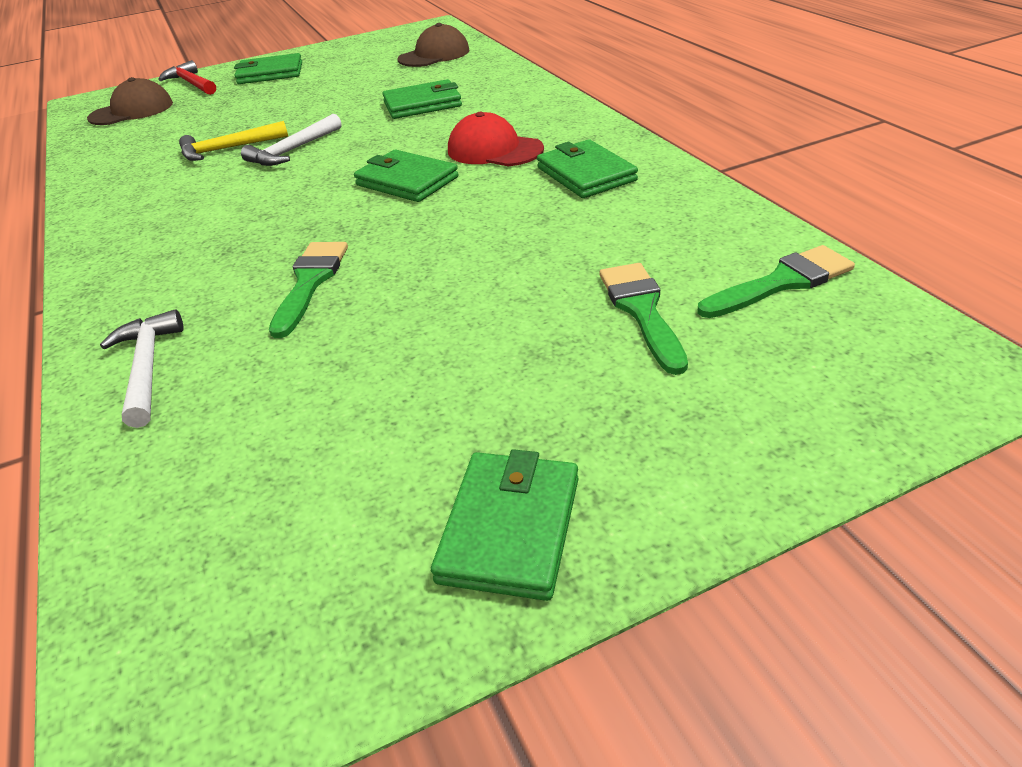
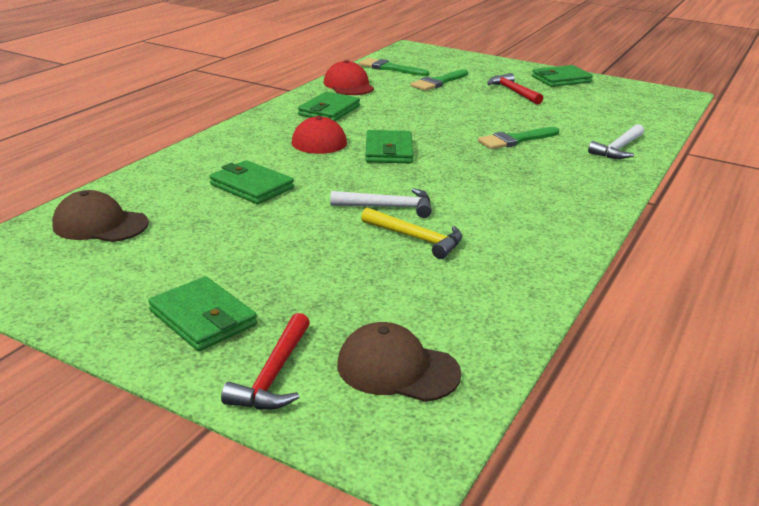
camera: 130 degrees left, 10 degrees down
(501, 387) = (513, 92): none -> red hammer
(695, 213) = (348, 85): none -> red cap

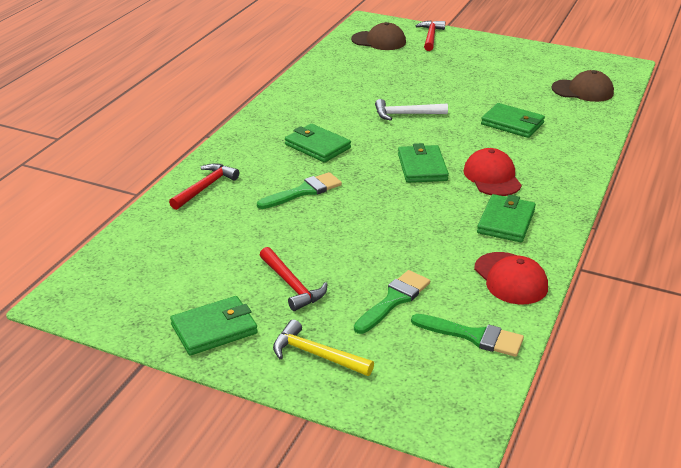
camera: 175 degrees right, 5 degrees up
(203, 318) = (477, 52): green wallet -> green wallet (317, 146)
(416, 238) = (382, 95): yellow hammer -> yellow hammer (316, 355)
(618, 149) = (205, 187): white hammer -> red hammer

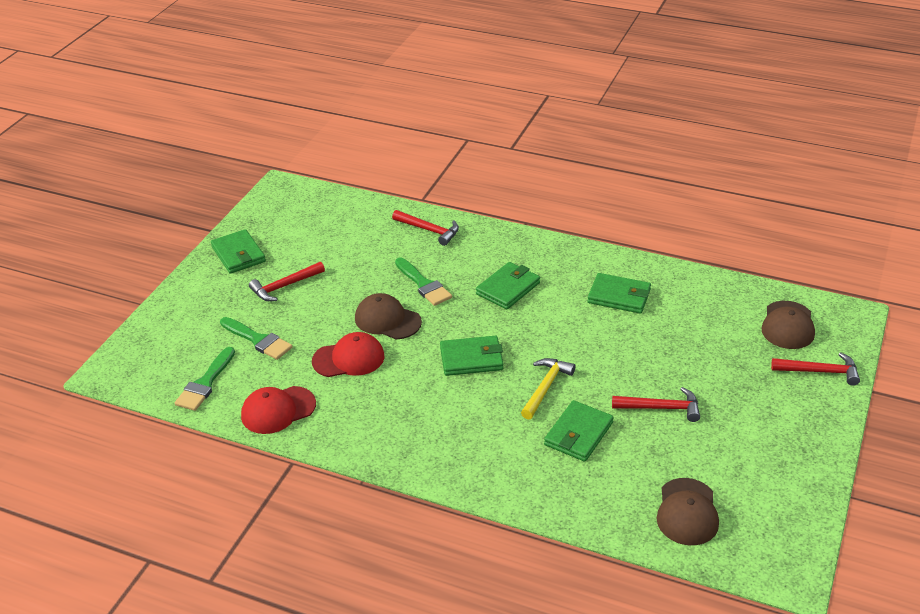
camera: 90 degrees right, 5 degrees up
(316, 355) = (201, 303): yellow hammer -> yellow hammer (545, 388)
(362, 213) = (387, 320): none -> brown cap
(406, 114) = (587, 348): white hammer -> none
(476, 91) = (661, 408): none -> red hammer
(492, 177) = (454, 409): red cap -> red cap (349, 359)
(506, 222) = (369, 414): green wallet -> green wallet (619, 296)

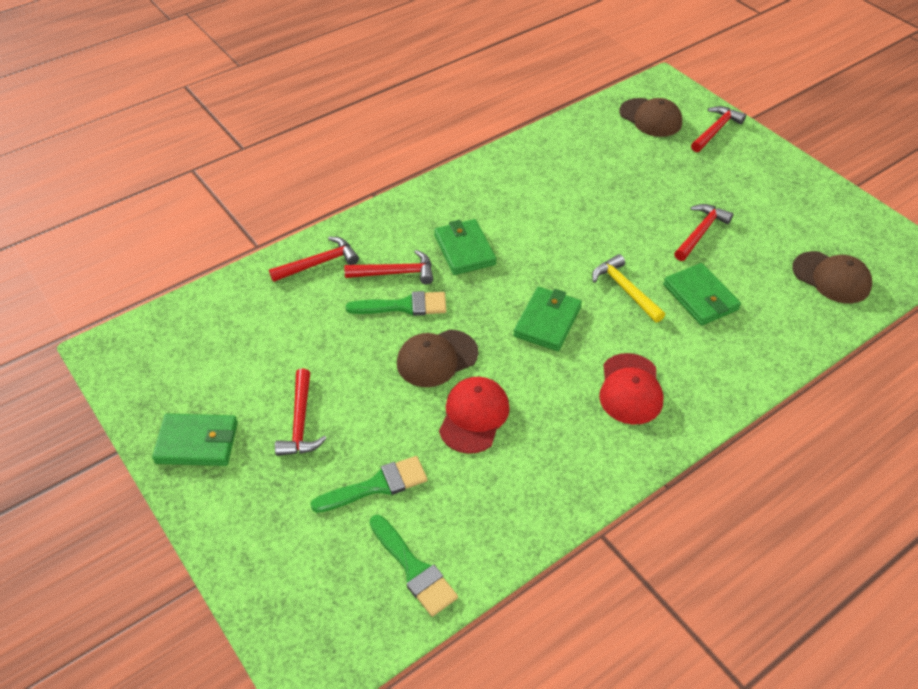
camera: 60 degrees left, 10 degrees up
(278, 410) = (512, 514): red cap -> red cap (630, 389)
(452, 267) = (395, 273): none -> red hammer
(619, 296) = (537, 187): green wallet -> none

